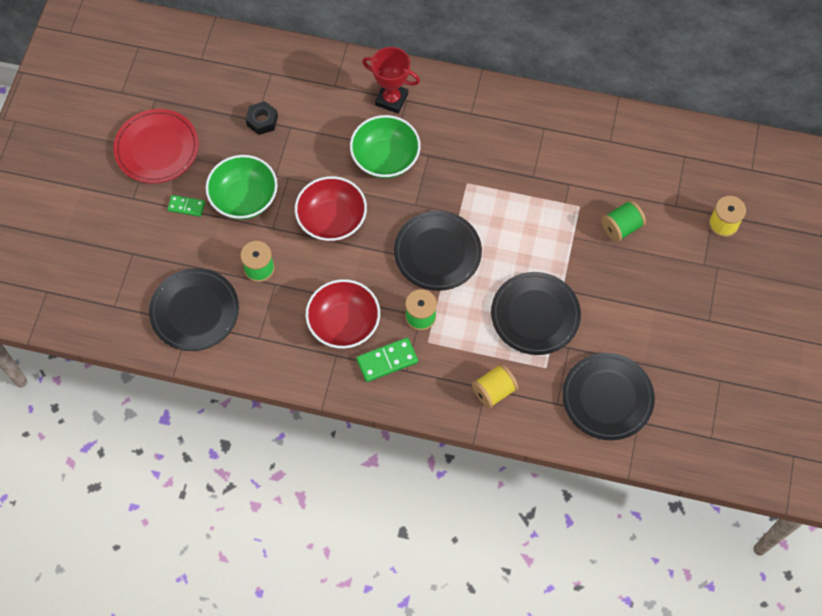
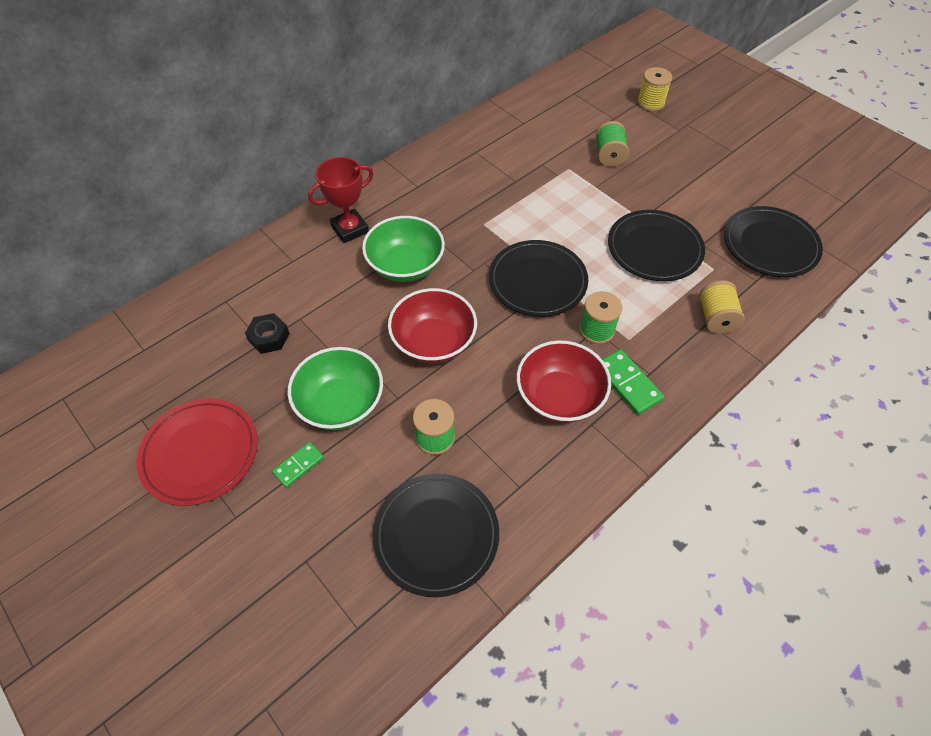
camera: 55 degrees left, 10 degrees down
(387, 361) = (628, 383): green domino -> green domino turned 45 degrees counterclockwise

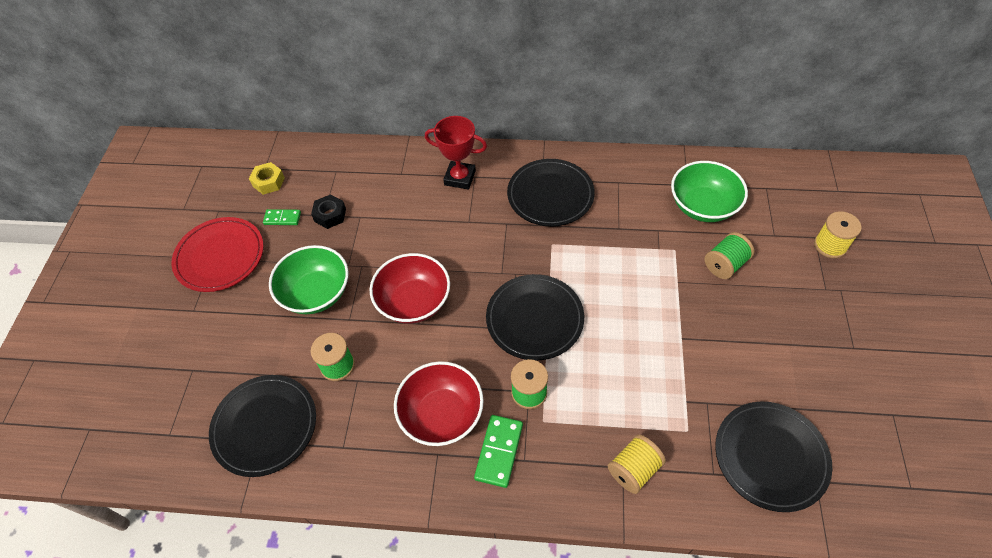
camera: 50 degrees right, 0 degrees up
(165, 357) = (268, 182): none -> yellow nut
(298, 465) = (253, 310): green domino -> green domino (282, 218)
(405, 265) = (462, 232): green bowl -> green bowl (703, 206)
(654, 248) = (659, 371): black plate -> black plate (550, 195)

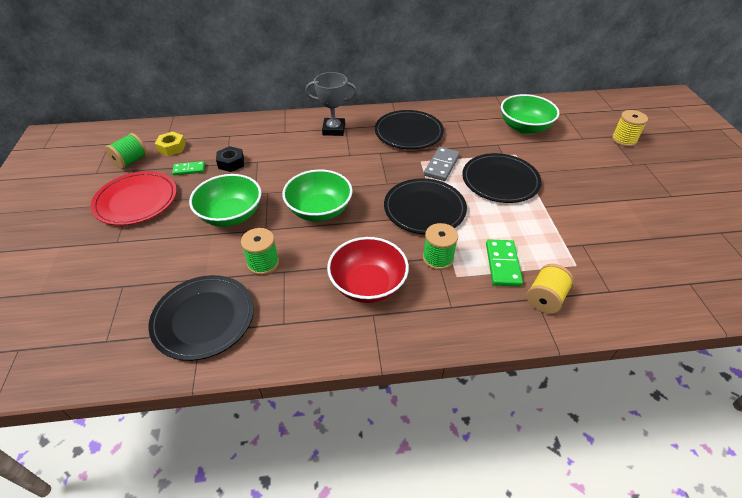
camera: 15 degrees left, 10 degrees down
(414, 301) = (319, 210): red bowl -> green bowl
(460, 178) = (333, 129): red trophy -> grey trophy
(499, 451) = (427, 304): green domino -> green domino (503, 264)
(575, 255) = (441, 165): none -> grey domino
(725, 264) = (556, 158): green spool -> green spool (131, 161)
(770, 457) = (647, 272): black plate -> black plate (500, 181)

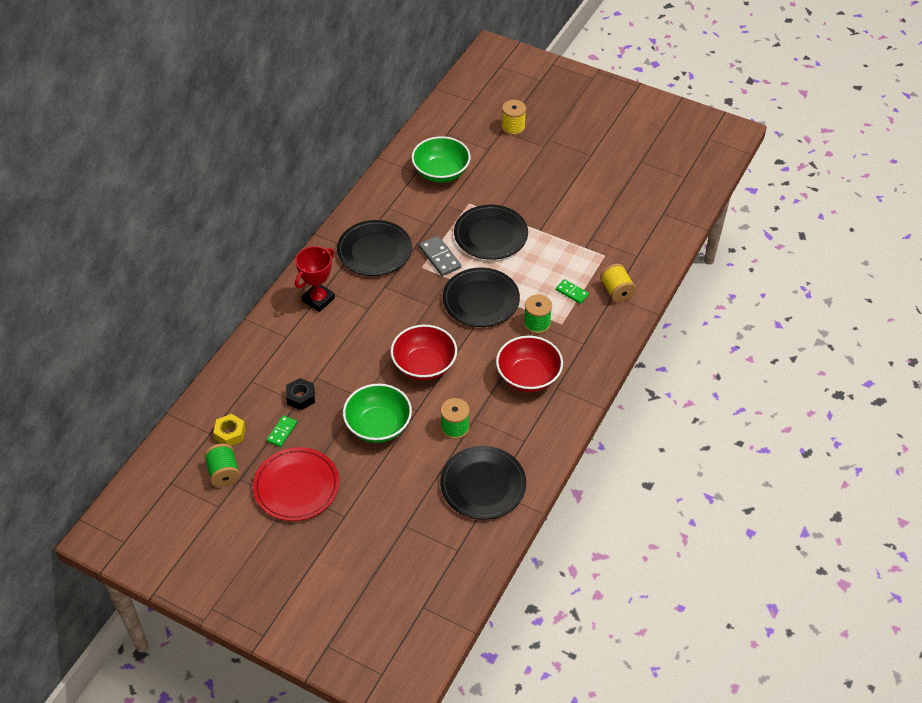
camera: 55 degrees left, 5 degrees up
(319, 210) = (424, 365): green bowl -> red bowl
(333, 129) = (318, 299): grey trophy -> red trophy
(503, 264) = (572, 292): green domino -> green domino, size x0.65

